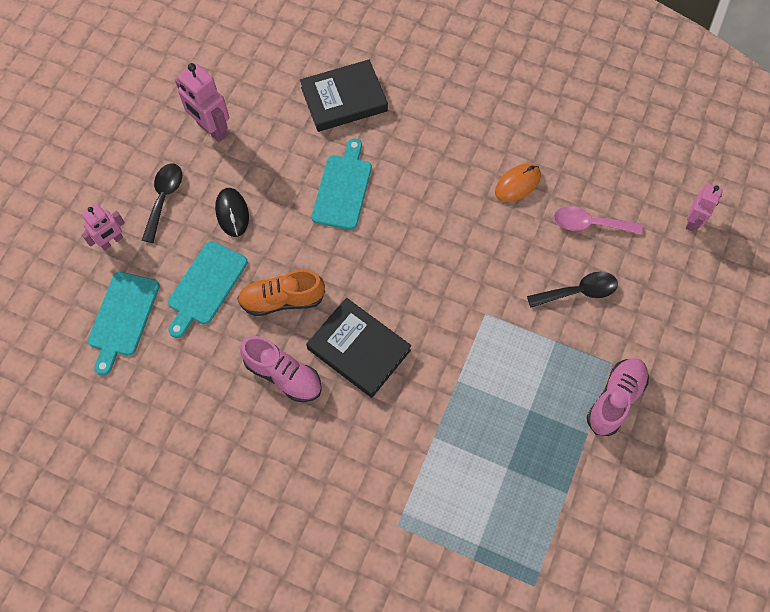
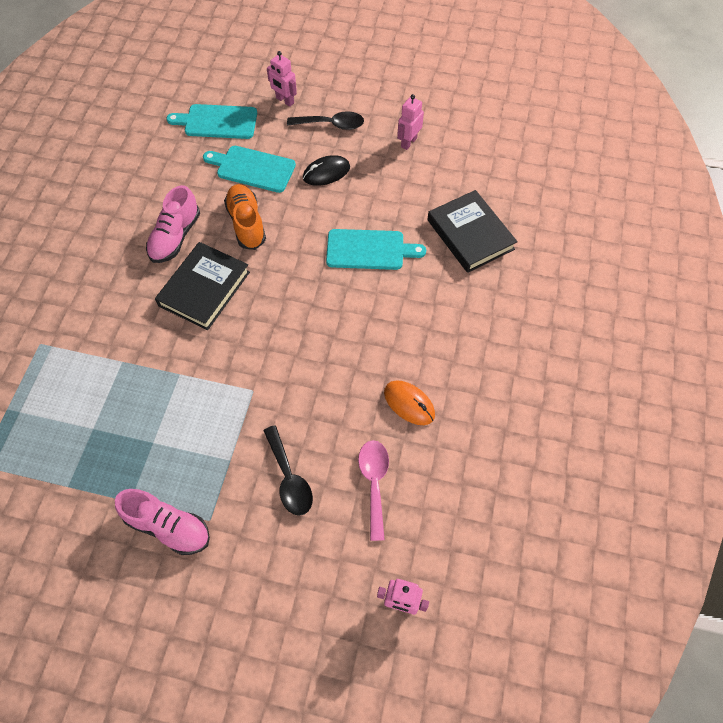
camera: 80 degrees right, 5 degrees down
(211, 129) = (408, 142): pink robot -> pink robot, size x0.65

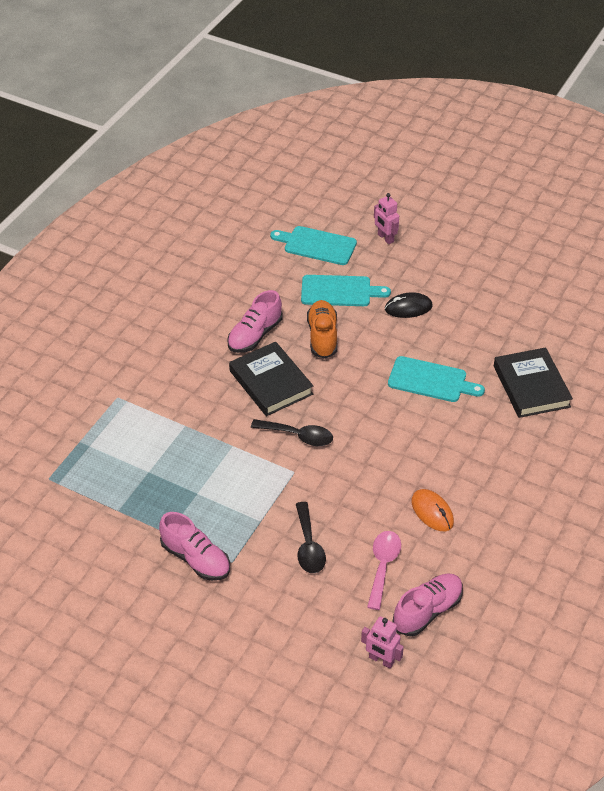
camera: 15 degrees right, 15 degrees down
(204, 289) = (271, 382): black book -> black book turned 75 degrees counterclockwise
(252, 168) = (339, 291): turquoise cutting board -> turquoise cutting board turned 150 degrees clockwise
(331, 124) = (425, 267): black spoon -> black spoon (298, 436)
(408, 142) = (495, 296): pink robot -> none
(435, 527) = (427, 611): none -> pink shoe

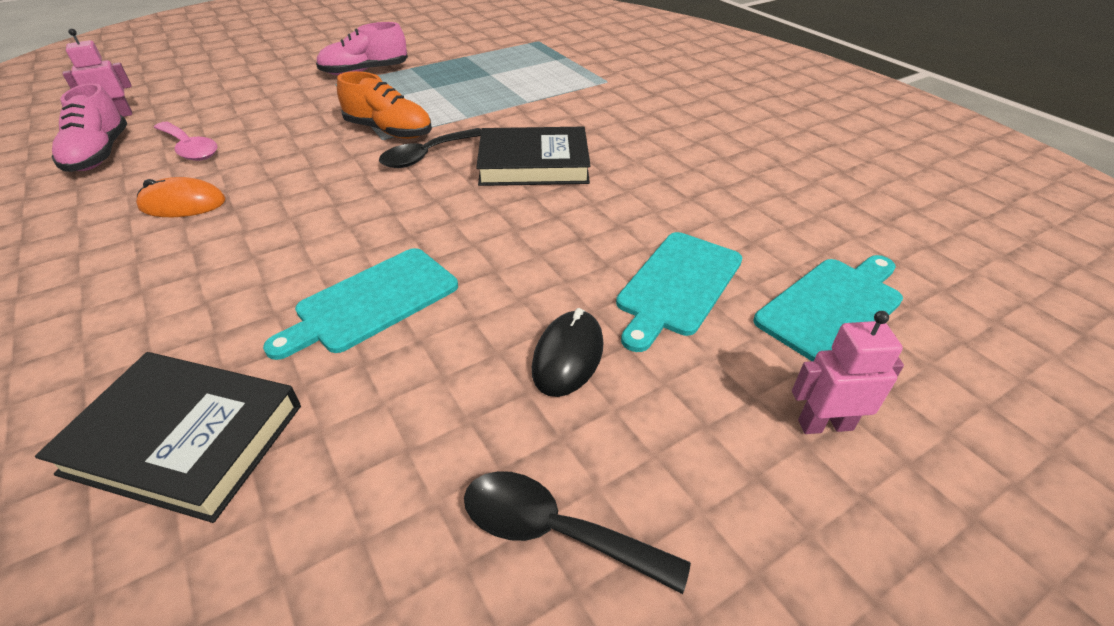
camera: 120 degrees right, 5 degrees down
(255, 335) = (633, 177): pink shoe -> none
(309, 546) = (285, 119): black spoon -> black spoon (554, 531)
(322, 336) = (580, 230): orange shoe -> orange shoe (389, 131)

